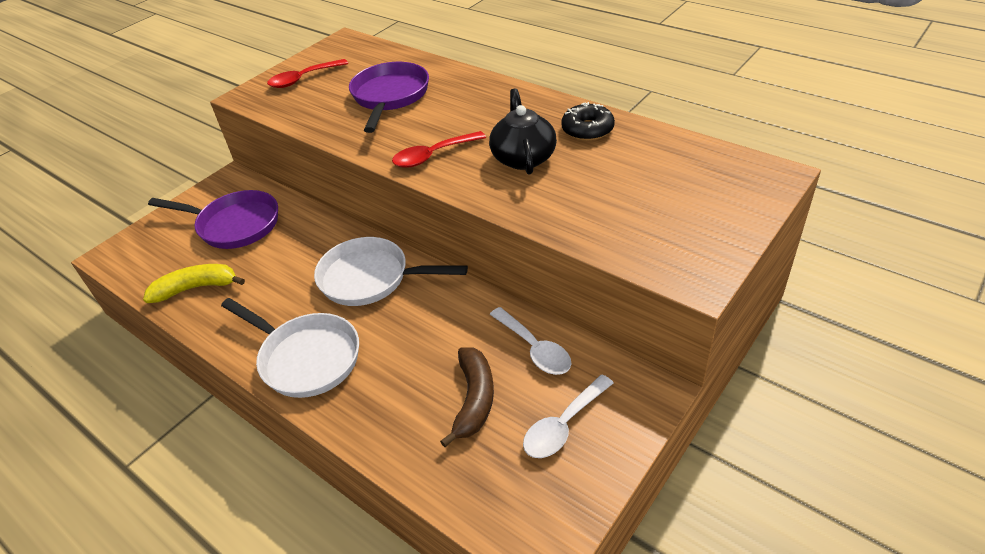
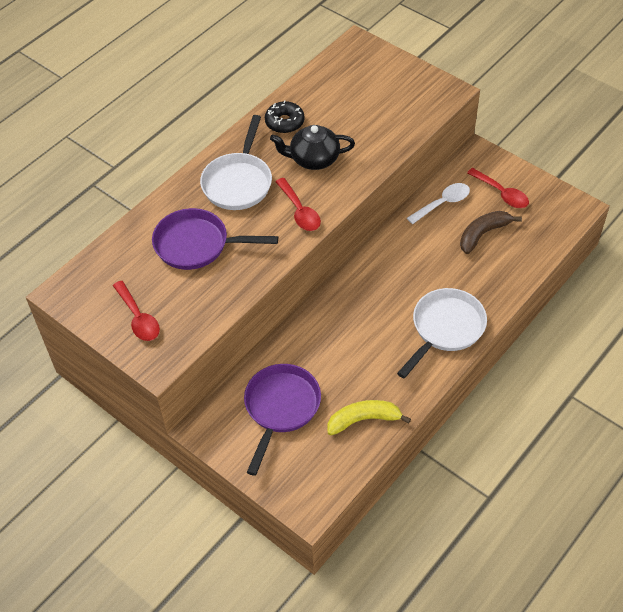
camera: 90 degrees left, 10 degrees up
(196, 288) = (364, 420): yellow banana -> yellow banana turned 90 degrees clockwise
(371, 278) = (366, 296): white pan -> white pan (238, 182)
(474, 399) = (483, 234): brown banana -> brown banana turned 45 degrees counterclockwise
(563, 425) = (502, 193): white spoon -> red spoon

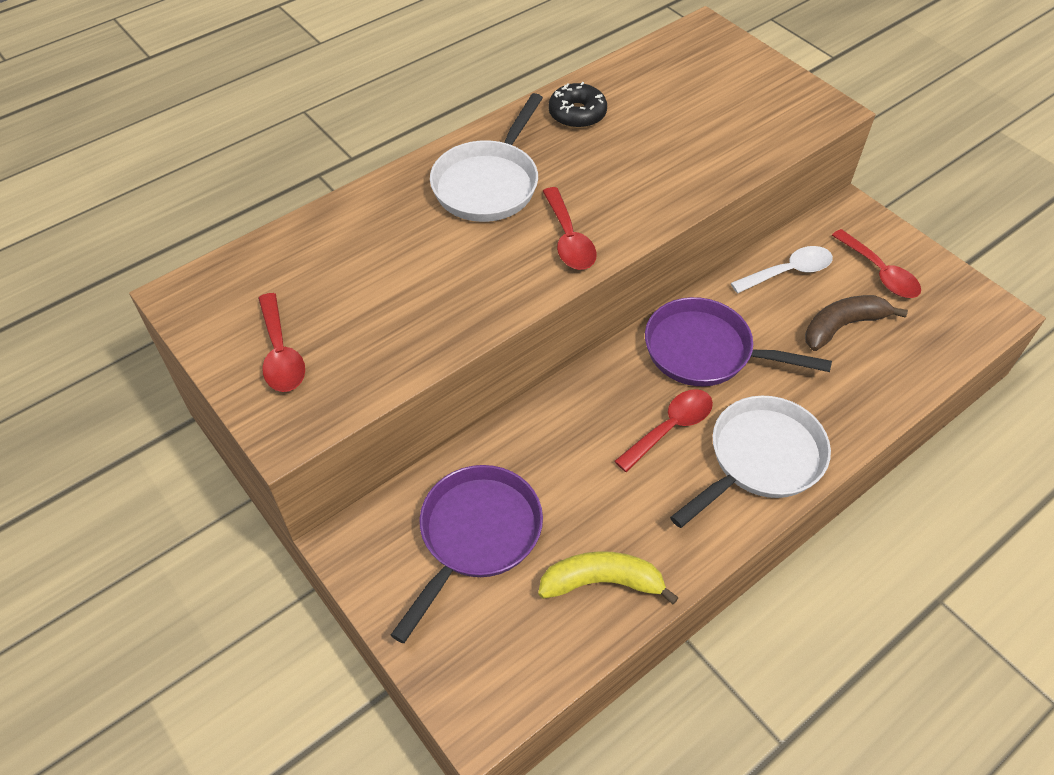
camera: 10 degrees right, 0 degrees up
(197, 245) = (402, 261): purple pan -> purple pan (706, 351)
(313, 159) = (607, 169): black teapot -> none
(386, 319) = (670, 427): none -> red spoon

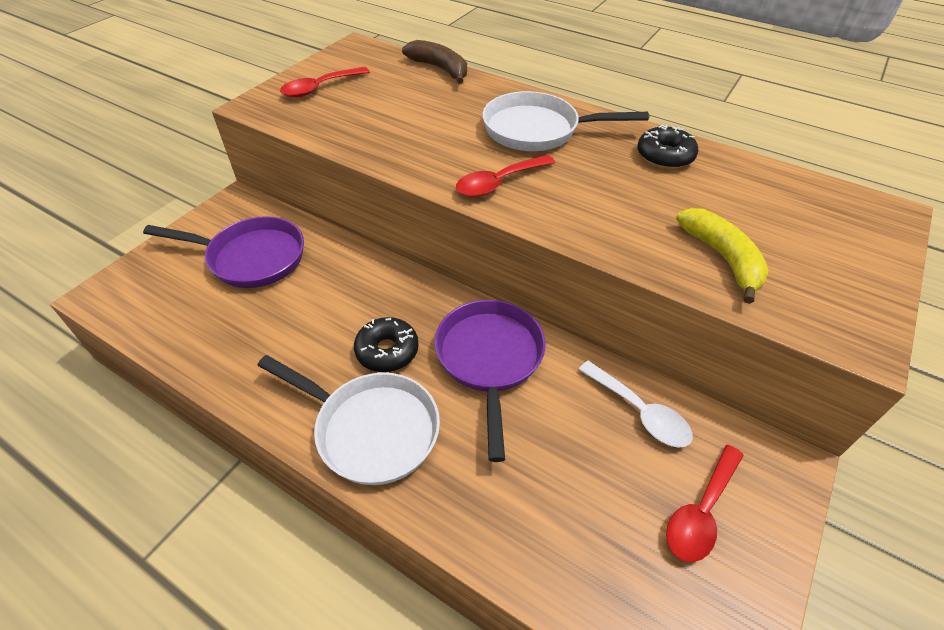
camera: 70 degrees right, 5 degrees down
(602, 582) = (217, 338): yellow banana -> yellow banana (722, 258)
(670, 427) = (387, 351): red spoon -> black donut
(842, 326) = (587, 481): brown banana -> brown banana (440, 69)

